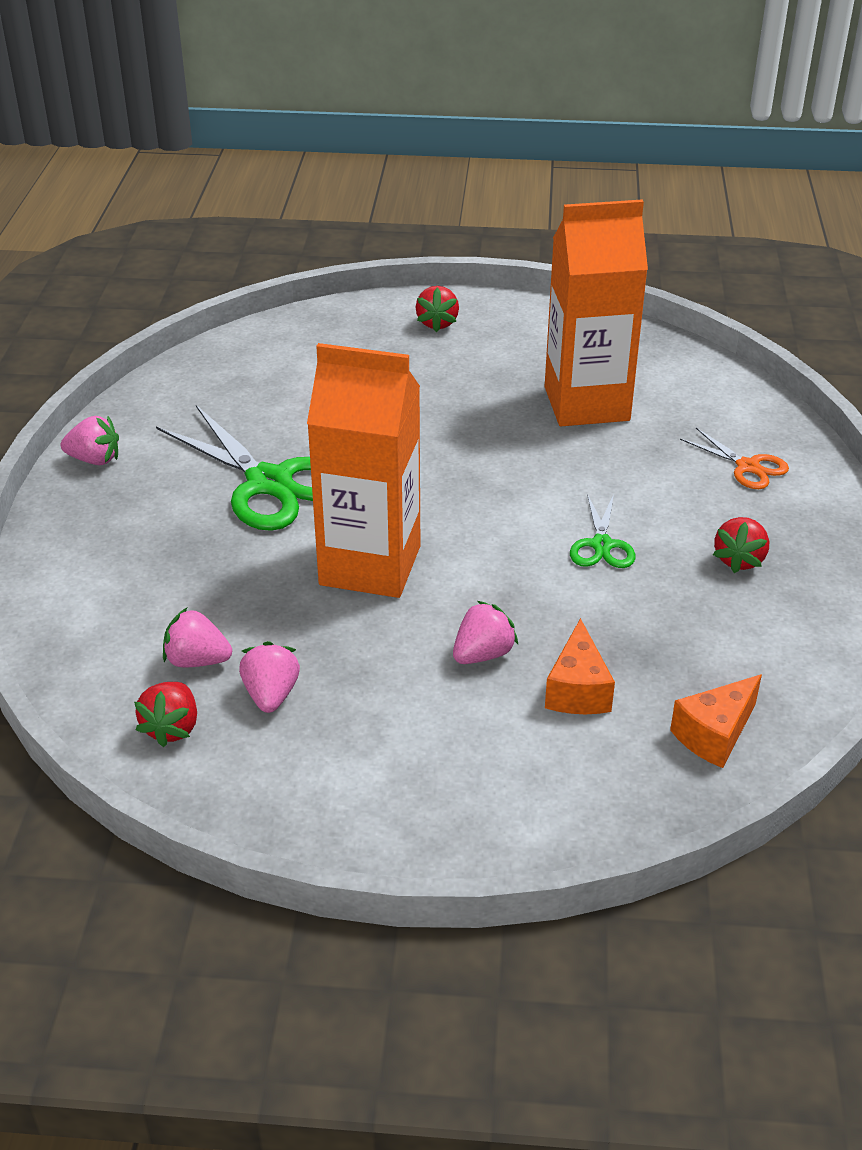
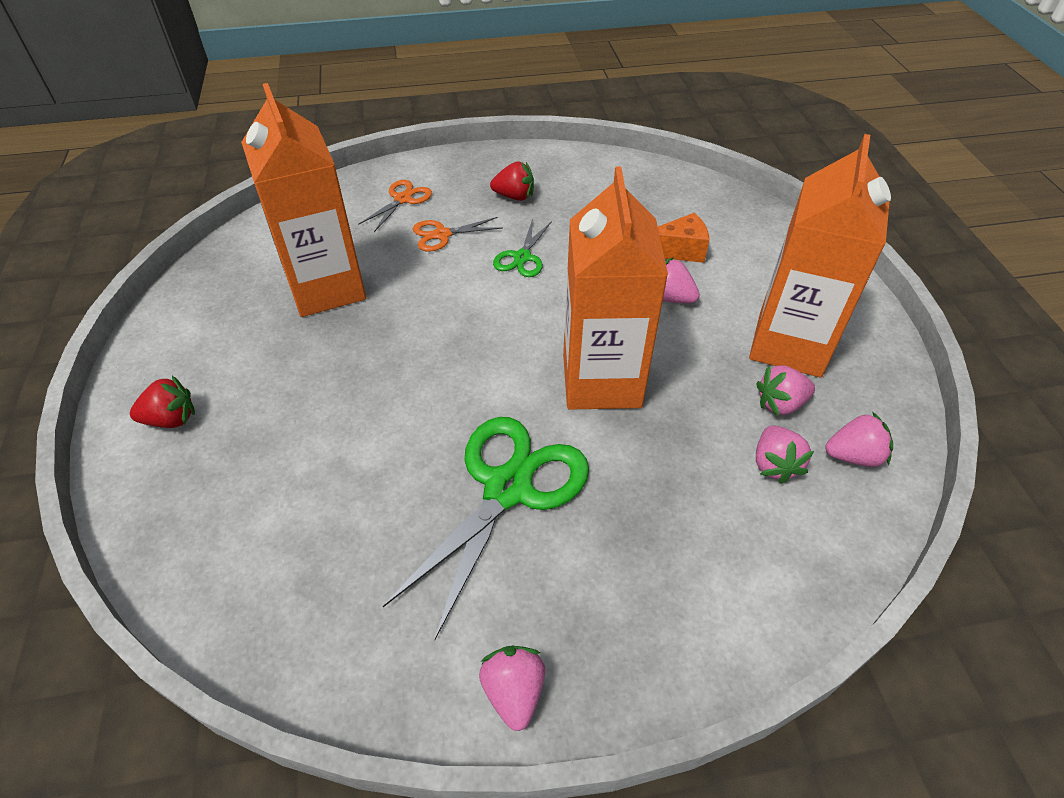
camera: 105 degrees left, 10 degrees up
(172, 728) = (853, 456): red strawberry -> pink strawberry
(357, 738) = (789, 344): none -> orange carton
(602, 545) = (522, 257): green scissors -> green scissors turned 120 degrees clockwise
(664, 489) = (442, 235): none -> orange scissors
(715, 734) = (683, 195): orange cheese -> none

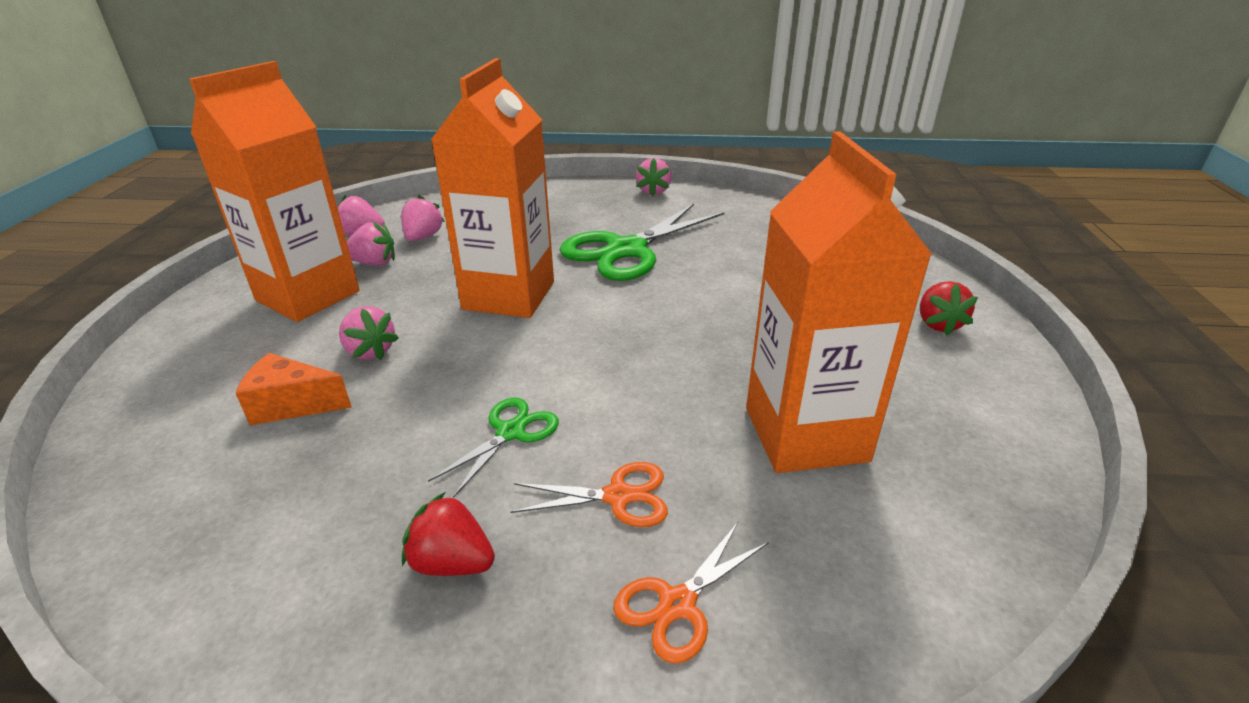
camera: 165 degrees left, 15 degrees down
(171, 419) = (938, 324): red strawberry -> red strawberry turned 90 degrees counterclockwise

